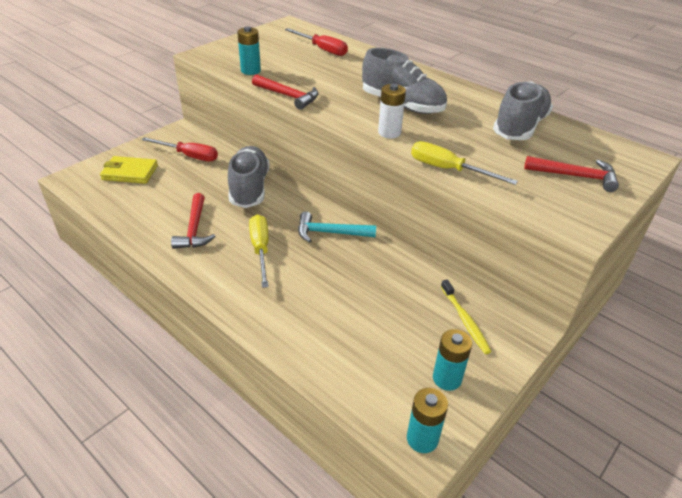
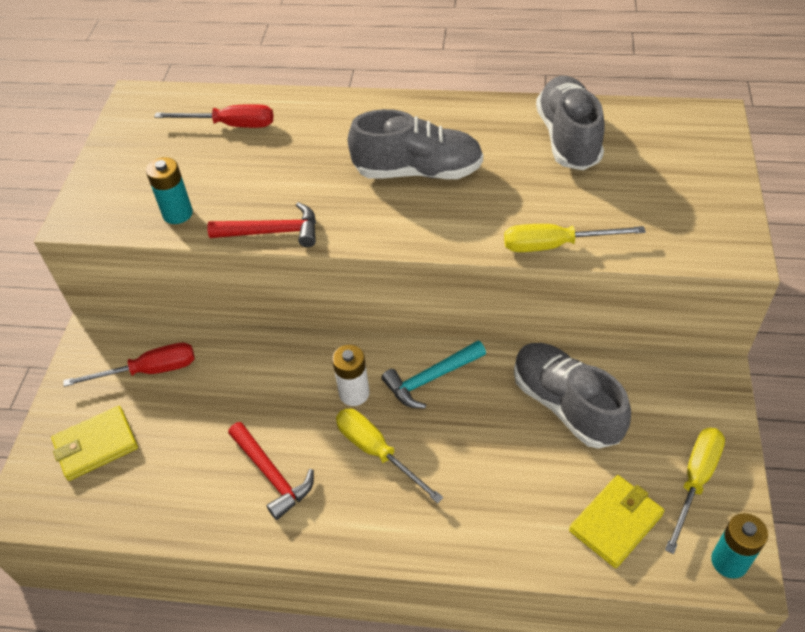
camera: 30 degrees left, 10 degrees up
(249, 188) = (278, 374): grey shoe -> grey shoe (566, 405)
(365, 367) = (615, 522): none -> yellow wallet
(389, 133) = (446, 225): white battery -> white battery (354, 393)
(447, 378) = (695, 481): turquoise battery -> yellow screwdriver
(465, 320) = (655, 402): yellow toothbrush -> none
(576, 176) = (677, 181): red hammer -> none

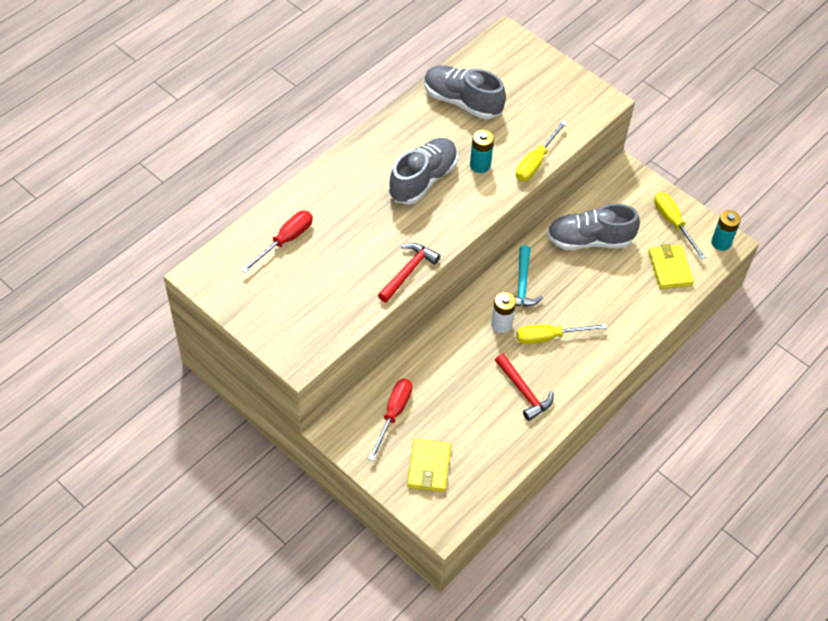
camera: 60 degrees left, 5 degrees up
(177, 214) = (346, 308): turquoise battery -> turquoise battery (480, 165)
(272, 475) = (524, 392): red hammer -> red hammer turned 60 degrees clockwise

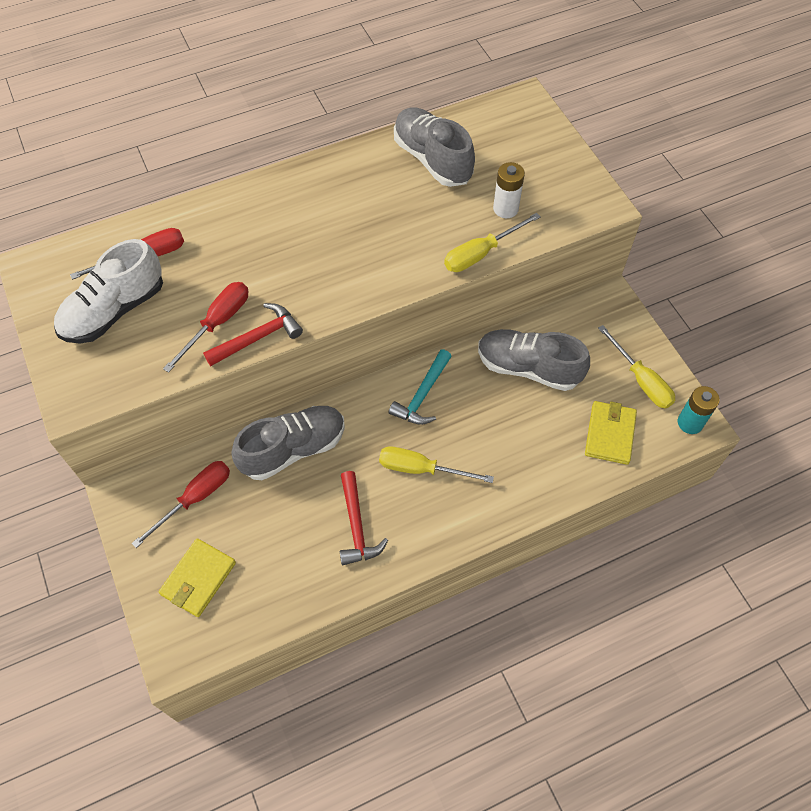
camera: 25 degrees right, 5 degrees up
(287, 286) = (114, 310): none -> white shoe
(372, 271) = (218, 323): none -> red screwdriver
(423, 180) = (337, 235): grey shoe -> grey shoe (293, 449)
(480, 165) = (412, 237): turquoise battery -> none
(501, 324) = (373, 434): white battery -> white battery (505, 209)
(673, 223) = (641, 380): yellow screwdriver -> yellow screwdriver turned 150 degrees clockwise

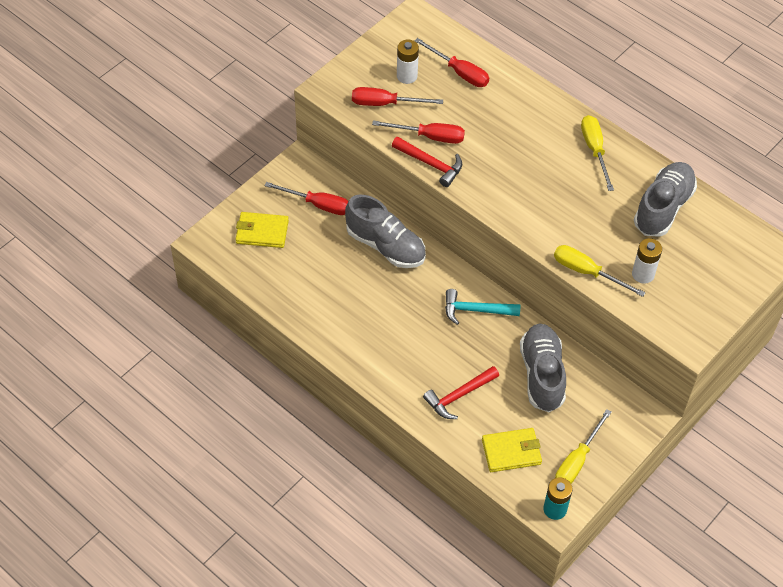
camera: 65 degrees right, 5 degrees down
(114, 310) = (407, 76): white shoe -> white battery
(140, 348) = (385, 103): none -> red screwdriver
(357, 526) = (345, 308): red hammer -> red hammer (459, 396)
(421, 469) = (412, 332): yellow screwdriver -> yellow screwdriver (595, 150)

